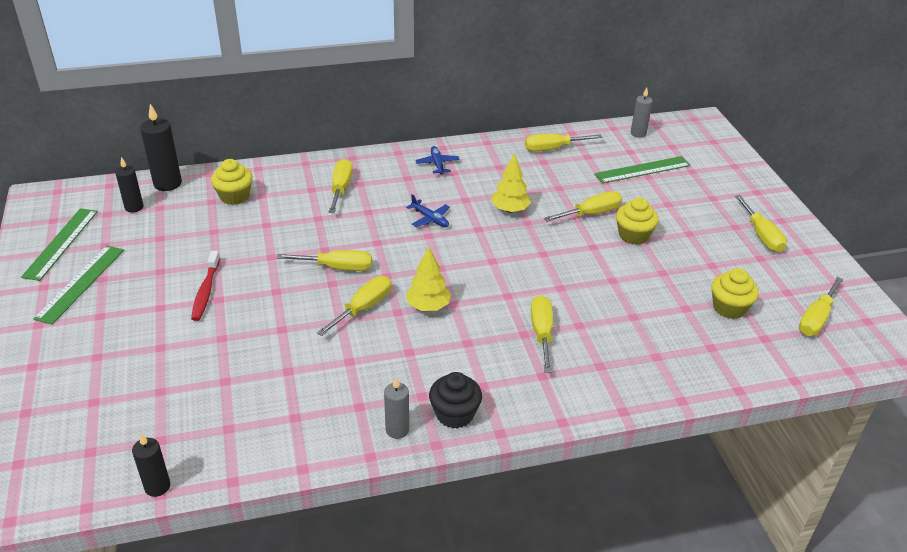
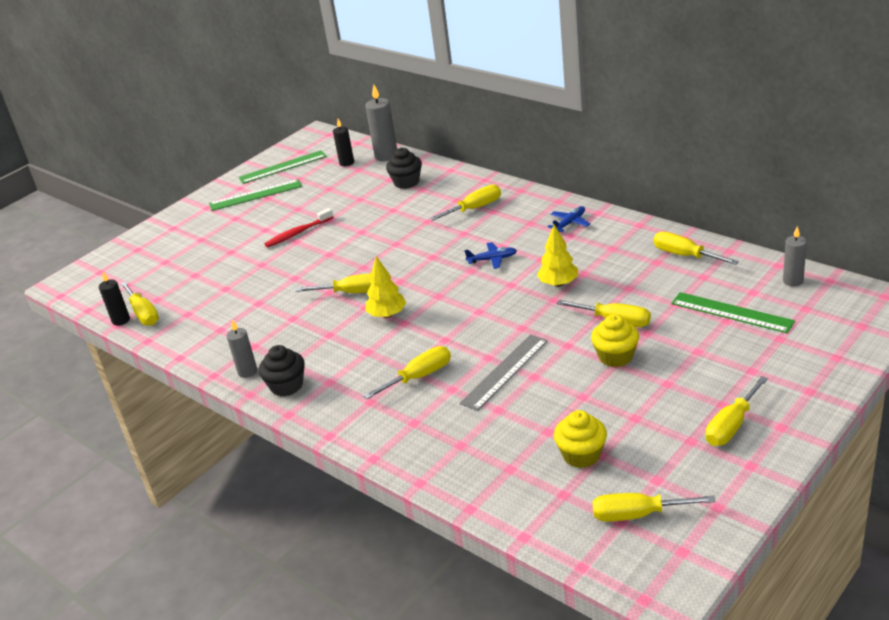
camera: 60 degrees right, 5 degrees down
(167, 183) = (386, 156): black candle -> grey candle
(234, 196) = (406, 182): yellow cupcake -> black cupcake
(337, 268) = (382, 259): yellow screwdriver -> yellow screwdriver (143, 314)
(430, 219) = (492, 259): blue plane -> blue plane turned 105 degrees counterclockwise
(589, 289) = (505, 371): none -> grey ruler

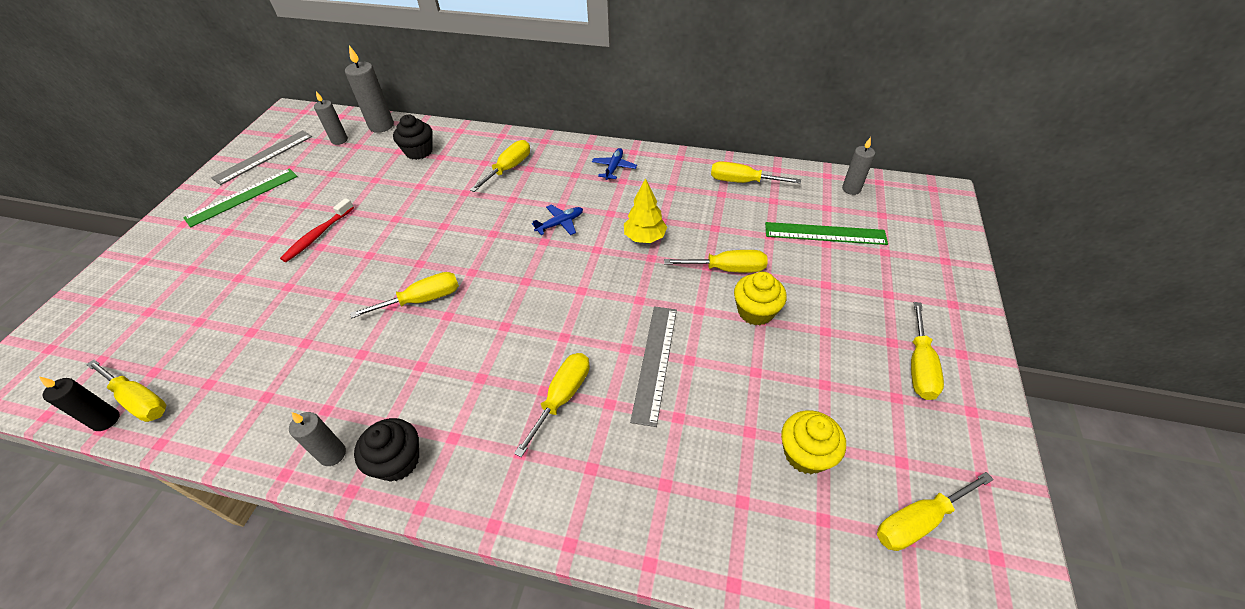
camera: 30 degrees left, 15 degrees up
(283, 167) = (264, 157): green ruler -> grey ruler
(346, 163) = (339, 140): black candle -> grey candle
(387, 315) = (479, 320): yellow tree -> none

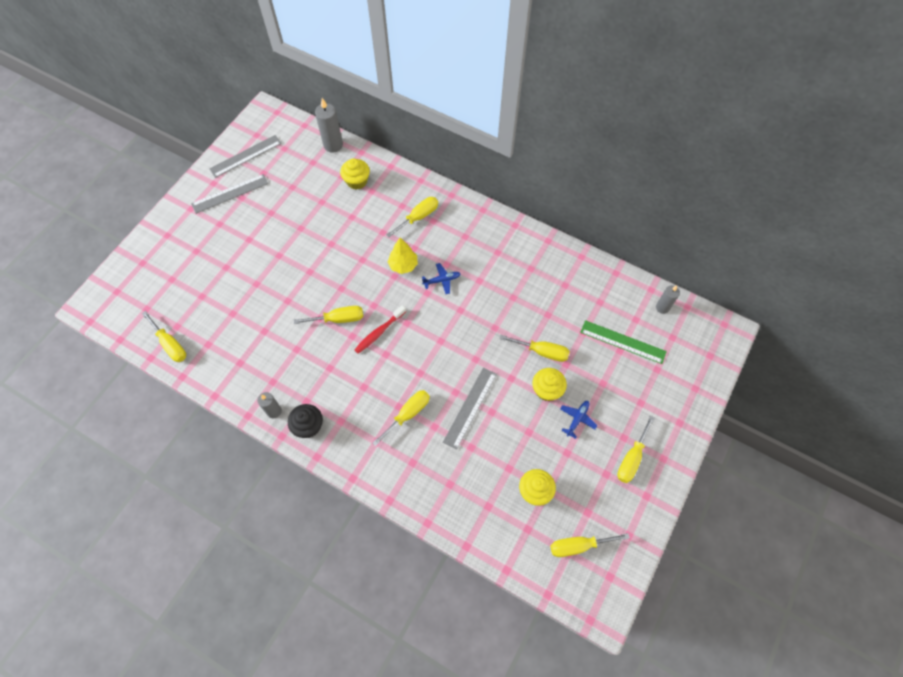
camera: 15 degrees right, 15 degrees up
(106, 420) = (153, 352): black candle -> none
(242, 197) = (230, 193): green ruler -> grey ruler
(317, 235) = (278, 245): red toothbrush -> red toothbrush (379, 332)
(339, 140) = (300, 153): grey candle -> none
(419, 151) = (357, 181): black cupcake -> yellow cupcake
(614, 168) = (495, 238): blue plane -> blue plane (577, 419)
(644, 237) = (496, 309): yellow tree -> yellow tree (403, 265)
(742, 181) = (584, 278): yellow screwdriver -> none

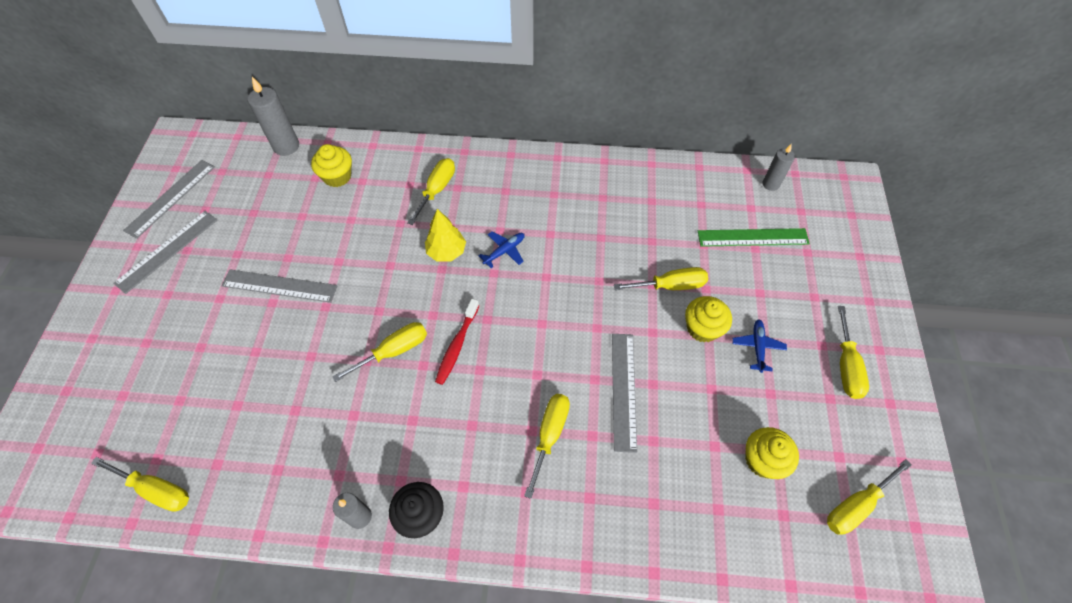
camera: 25 degrees left, 5 degrees down
(288, 246) = (279, 286): none -> grey ruler

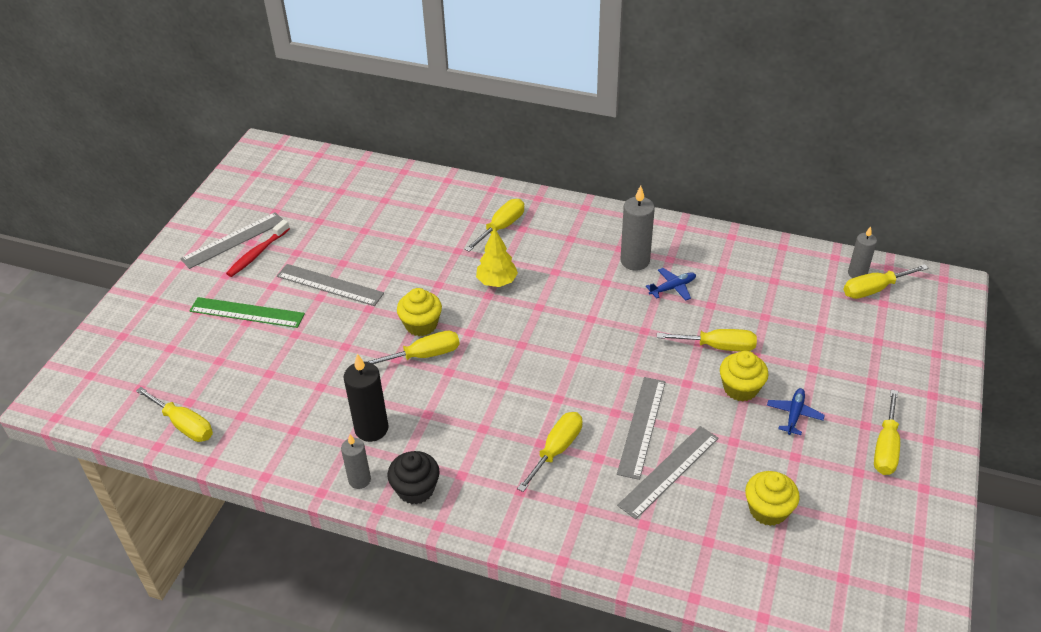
camera: 15 degrees right, 15 degrees down
(171, 198) = (246, 197): grey ruler -> grey ruler (669, 471)
(286, 146) = (363, 169): grey candle -> grey candle (635, 261)
(337, 176) = (406, 202): yellow cupcake -> yellow cupcake (421, 325)
(359, 451) = (371, 429): none -> black candle
(457, 345) = (486, 361): red toothbrush -> red toothbrush (257, 254)
(504, 251) = (555, 290): blue plane -> blue plane (672, 288)
(753, 237) = (821, 318): green ruler -> green ruler (247, 312)
(855, 505) = (854, 566): yellow screwdriver -> yellow screwdriver (874, 289)

